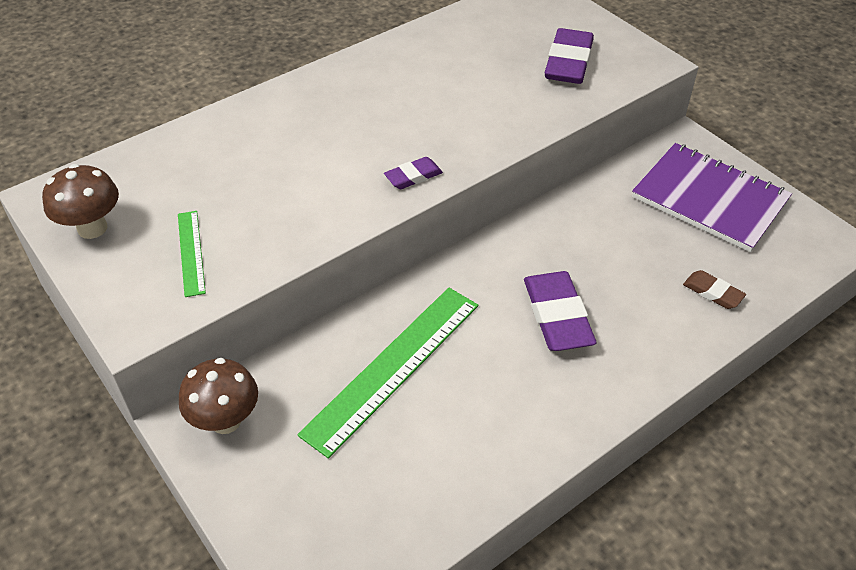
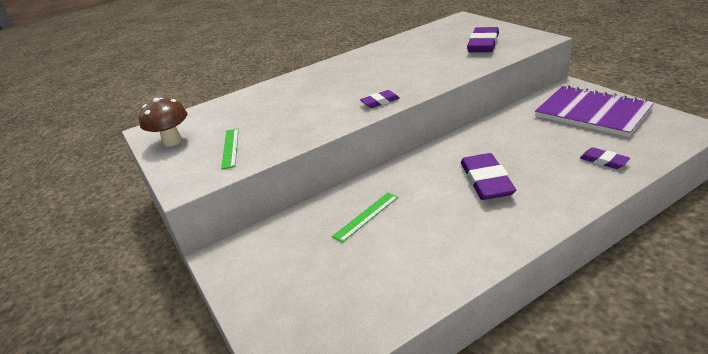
camera: 10 degrees right, 15 degrees down
(226, 420) = (245, 252): brown mushroom -> none
(393, 367) = (366, 216): green ruler -> green ruler, size x0.50
(713, 292) = (603, 161): brown eraser -> purple eraser

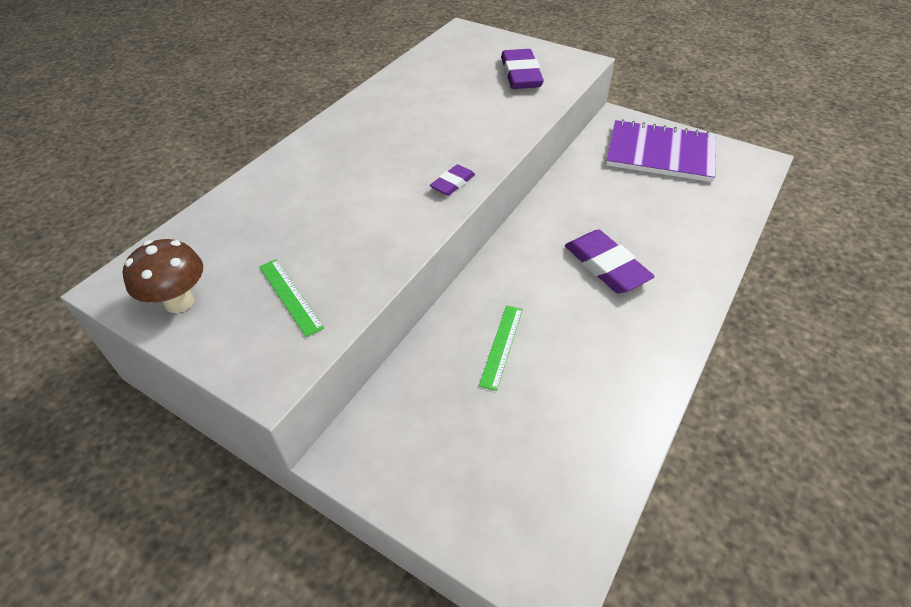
camera: 30 degrees left, 15 degrees up
(603, 161) = (705, 217): purple eraser -> none

